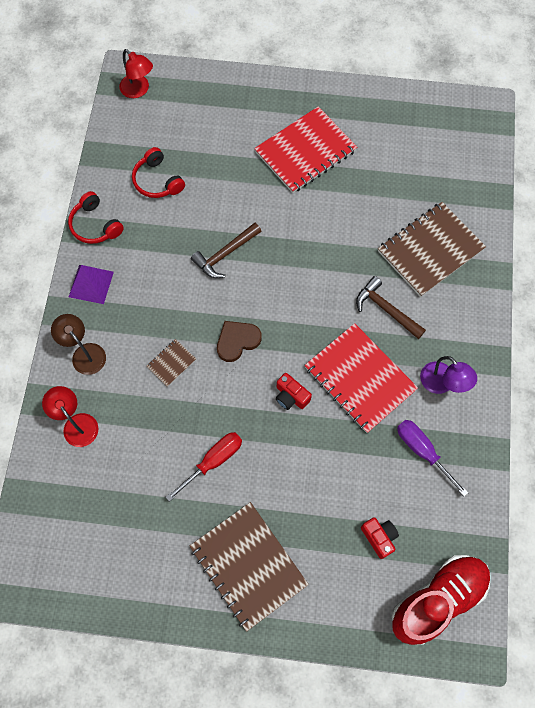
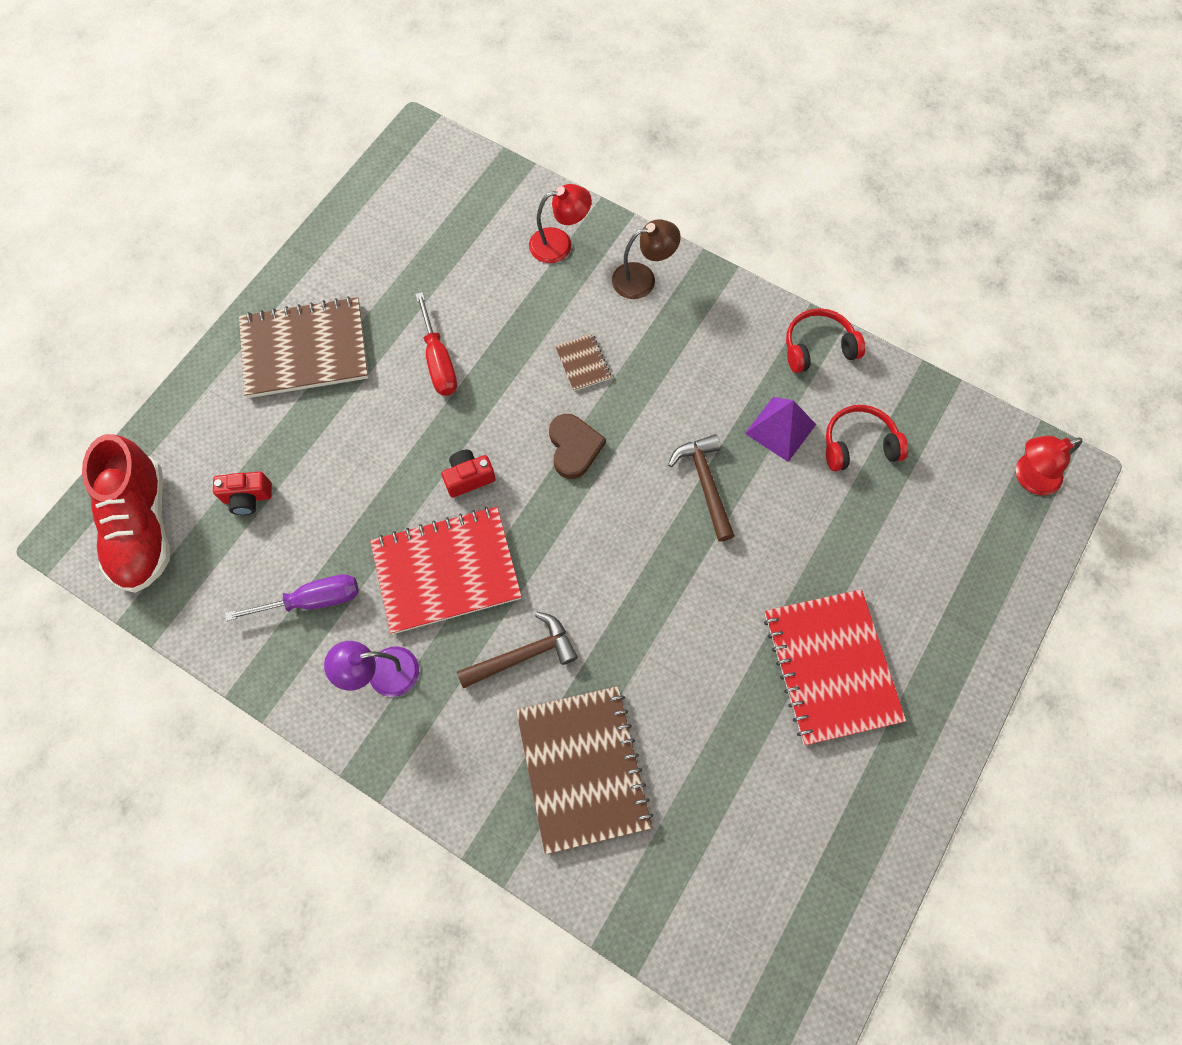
camera: 115 degrees right, 0 degrees up
(91, 284) = (733, 315): purple pyramid -> purple pyramid (780, 428)

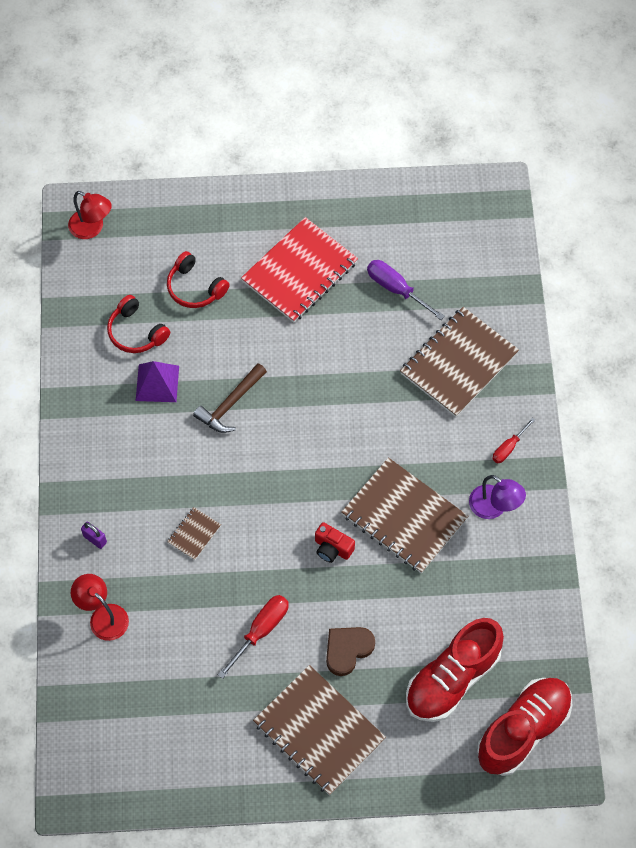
camera: 125 degrees left, 5 degrees down
(248, 497) = (452, 678): red camera -> red shoe
(312, 600) = (484, 582): purple screwdriver -> purple screwdriver (396, 289)
(437, 746) = (509, 447): none -> red screwdriver
(446, 570) = (404, 517): red notebook -> brown notebook
(523, 654) = (420, 437): brown hammer -> none
(574, 447) = (262, 498): brown heart -> brown heart (347, 650)
(642, 278) = (95, 539): brown lamp -> purple padlock
(818, 347) = (76, 394): red headphones -> red headphones (195, 287)

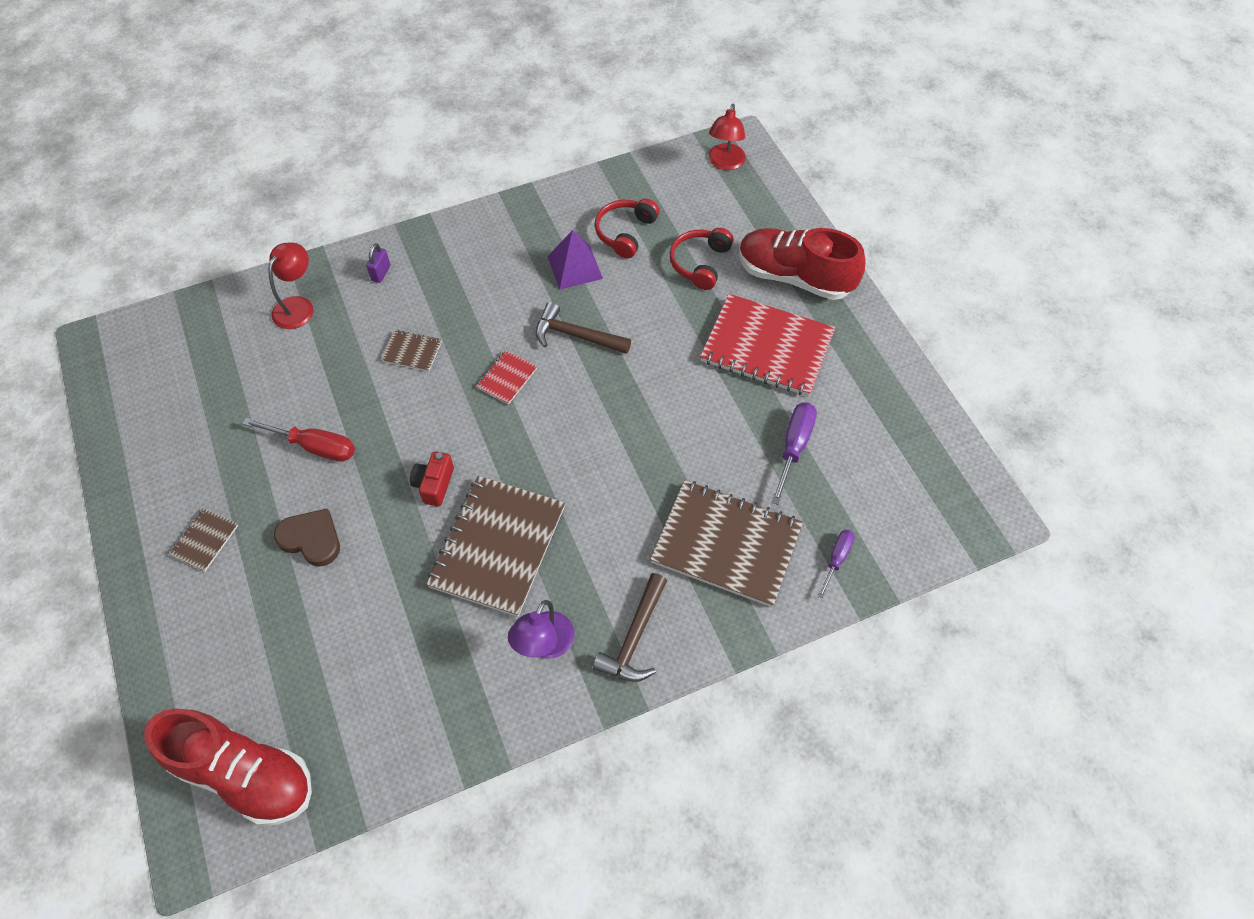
camera: 70 degrees right, 5 degrees down
(252, 468) = (507, 378): none -> red notebook
(319, 731) = (204, 540): brown notebook -> brown notebook, size x0.44
(452, 678) = (299, 665): red shoe -> red shoe (794, 277)
(496, 299) = (836, 559): none -> purple screwdriver
(509, 447) = (634, 637): red screwdriver -> brown hammer

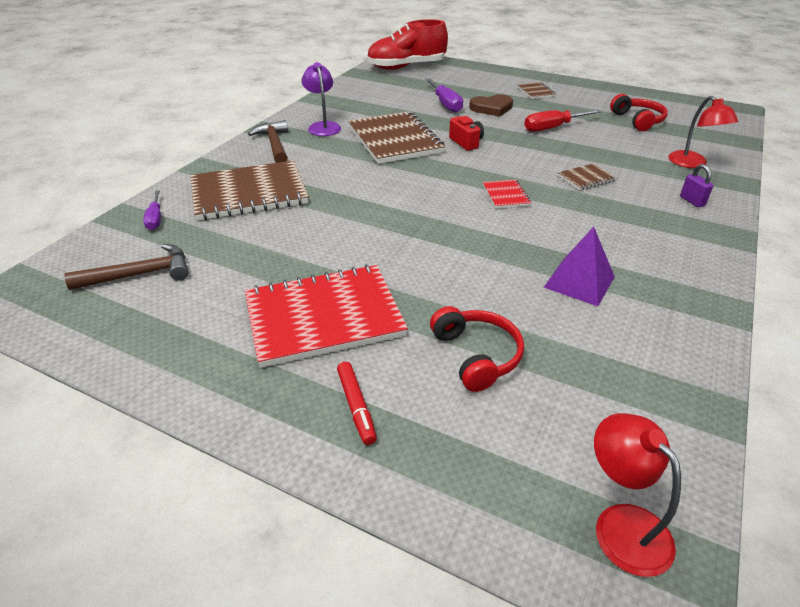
camera: 140 degrees right, 20 degrees down
(576, 336) = (499, 239): brown hammer -> brown hammer (140, 274)
(625, 233) = (588, 339): red headphones -> red headphones (637, 120)
(793, 448) = (235, 259): purple screwdriver -> purple screwdriver (445, 104)
(794, 277) = (356, 407): red shoe -> red marker

